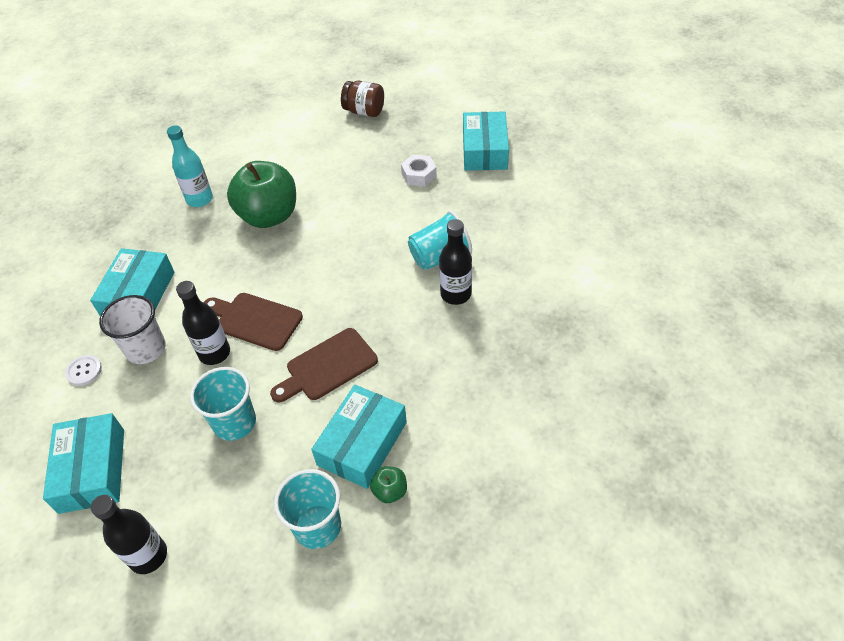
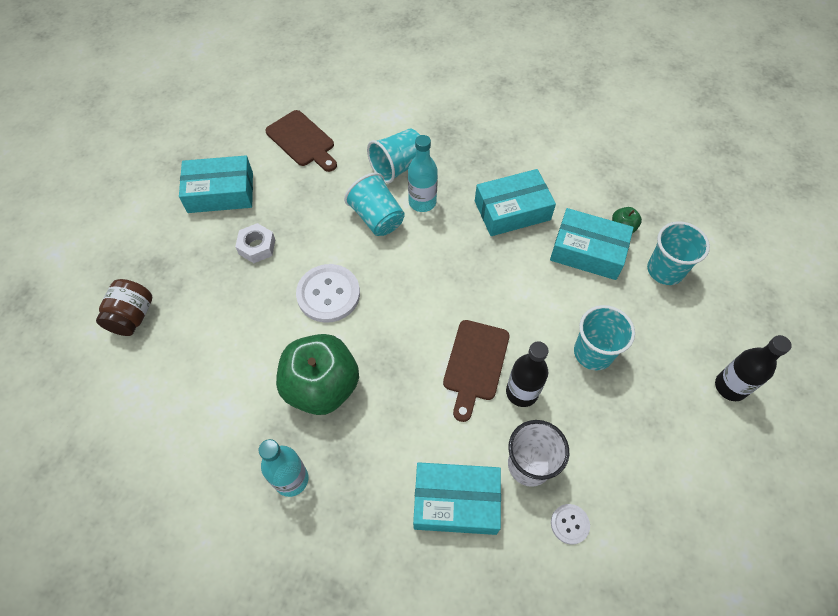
camera: 100 degrees left, 10 degrees up
(92, 470) = (674, 466): turquoise box -> turquoise box (512, 210)
(327, 366) = (518, 289): brown cutting board -> brown cutting board (302, 141)
(357, 221) = (328, 294): none -> white button
(455, 294) = (422, 202): black bottle -> turquoise bottle
(507, 277) = (398, 167): none -> turquoise cup

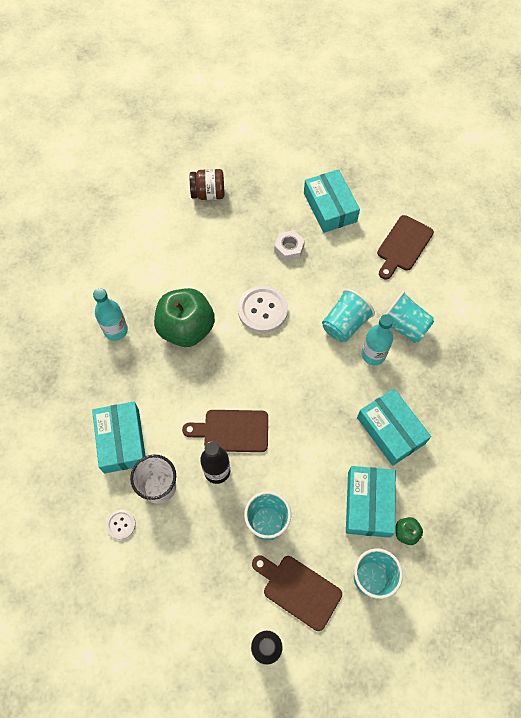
camera: 75 degrees right, 5 degrees up
(671, 340) = (298, 590): none -> brown cutting board

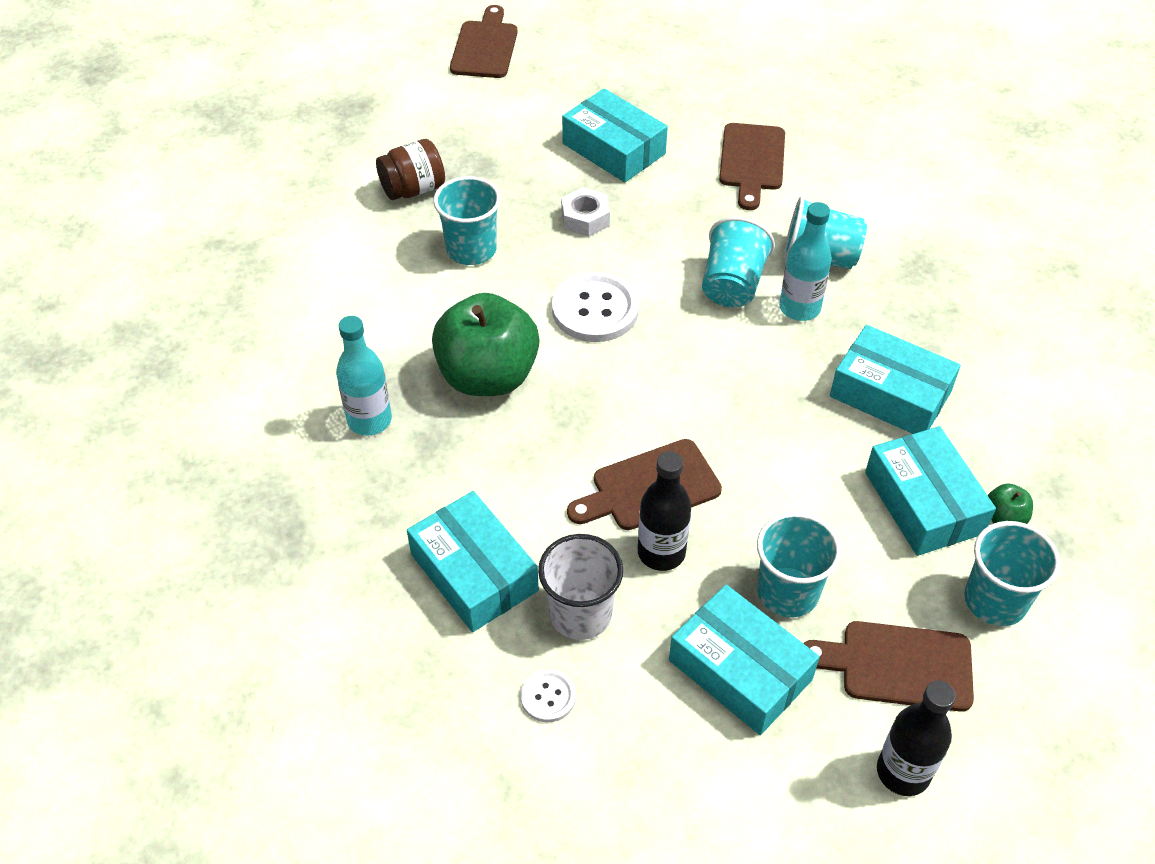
camera: 25 degrees left, 15 degrees down
(218, 245) = (471, 249): none -> turquoise cup
(219, 554) = (740, 670): none -> turquoise box
(296, 108) = (485, 47): none -> brown cutting board

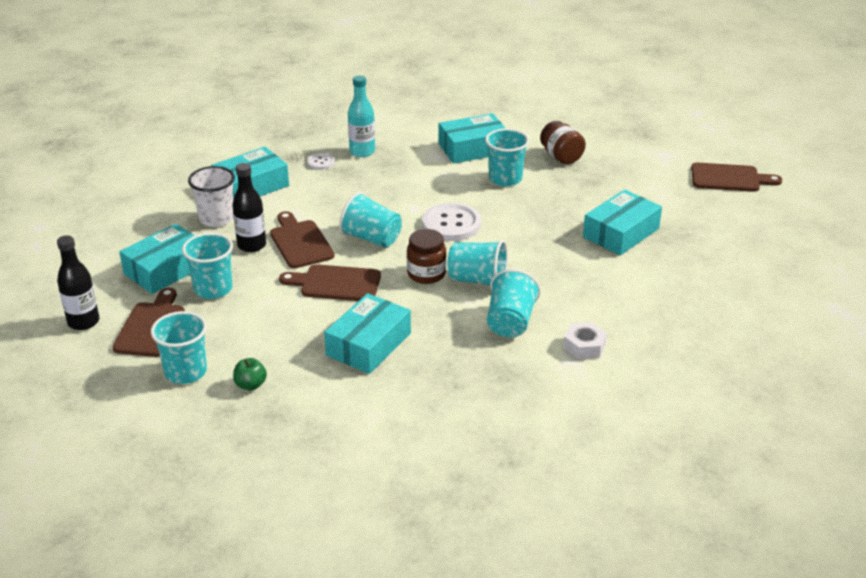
camera: 90 degrees right, 15 degrees down
(488, 376) = (394, 187): green apple -> none
(548, 697) = (169, 209): white button -> white button (321, 162)
(585, 218) = (541, 221): white nut -> white nut (584, 346)
(636, 399) = (371, 239): none -> turquoise cup
(722, 336) = (426, 274): none -> brown jar
(752, 161) = (619, 296): brown cutting board -> brown cutting board (336, 283)
(799, 308) = (455, 309): turquoise bottle -> none
(923, 502) = (270, 350): turquoise box -> turquoise box (473, 148)

